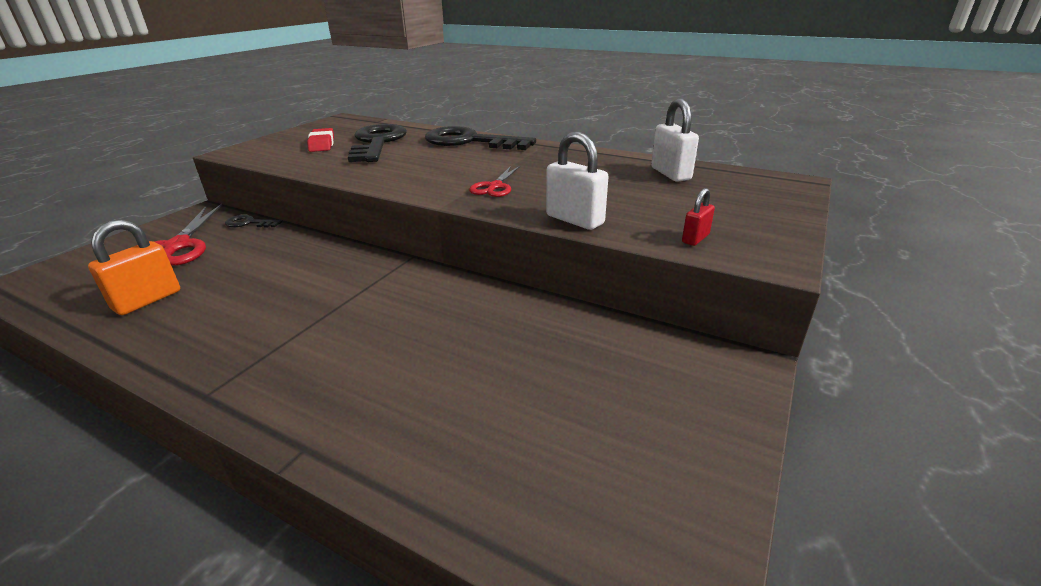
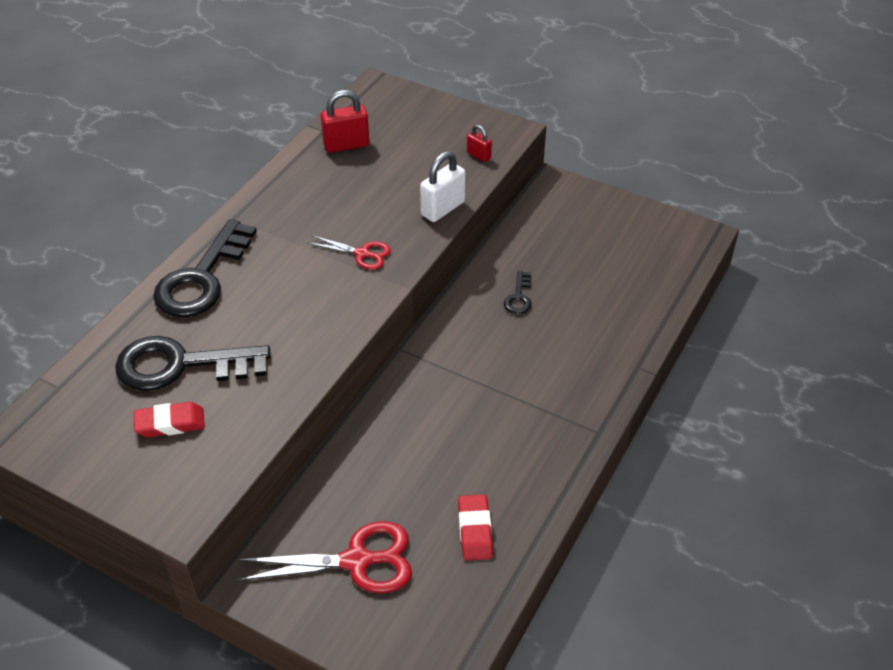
camera: 90 degrees left, 15 degrees up
(147, 300) = (475, 530): orange padlock -> red eraser
(249, 223) = (298, 512): black key -> black key (519, 297)
(670, 174) = (346, 145): white padlock -> red padlock

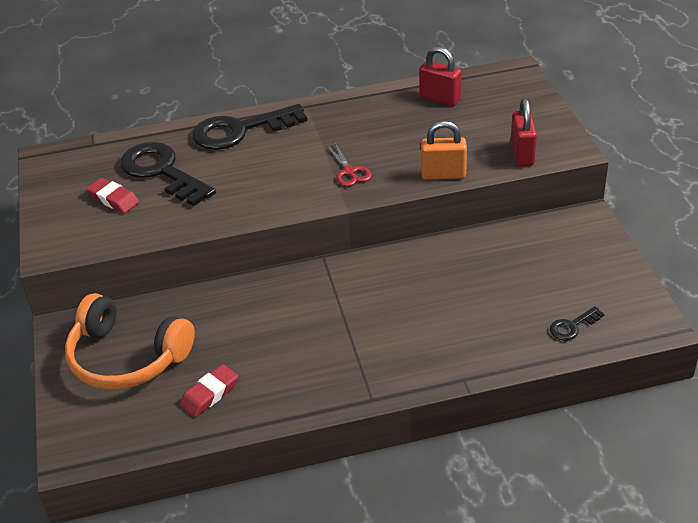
camera: 50 degrees right, 5 degrees down
(357, 561) = (127, 357): red scissors -> orange headphones
(443, 209) = (443, 174): white padlock -> orange padlock
(478, 155) = (522, 154): red padlock -> red padlock, size x1.79
(519, 297) = (446, 276): black key -> black key (572, 326)

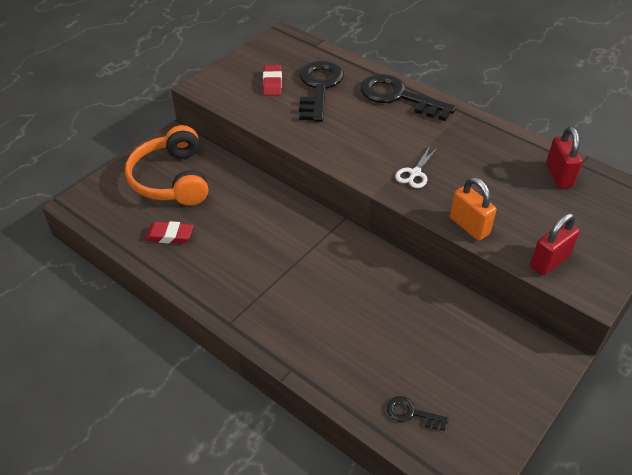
camera: 50 degrees right, 5 degrees up
(349, 172) = (415, 173): red scissors -> white scissors

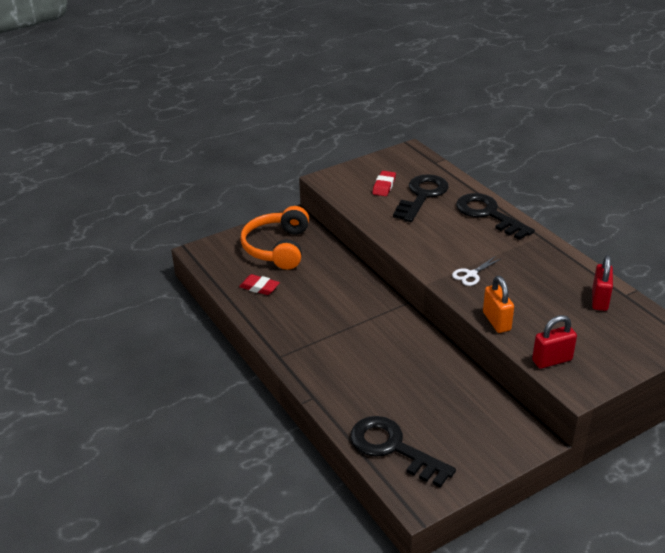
camera: 20 degrees right, 10 degrees down
(411, 413) = (393, 448): black key -> black key, size x2.24

